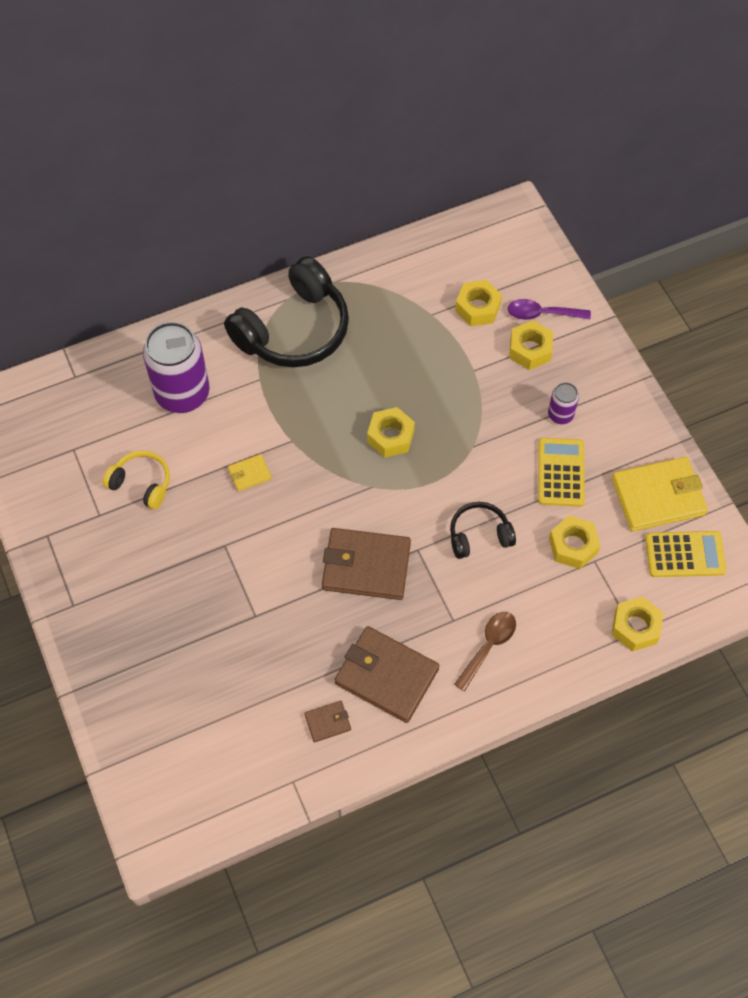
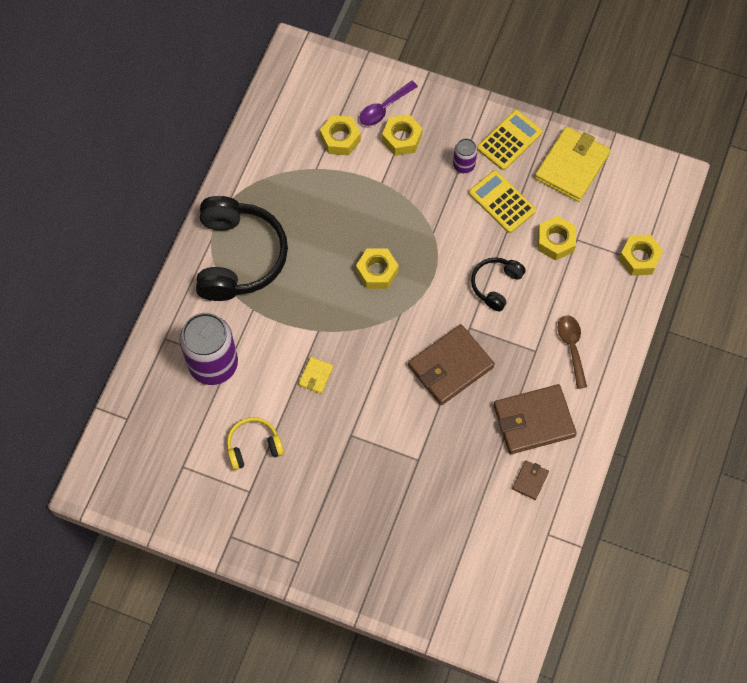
camera: 45 degrees left, 5 degrees up
(685, 554) = (622, 189): yellow calculator -> yellow calculator (509, 140)

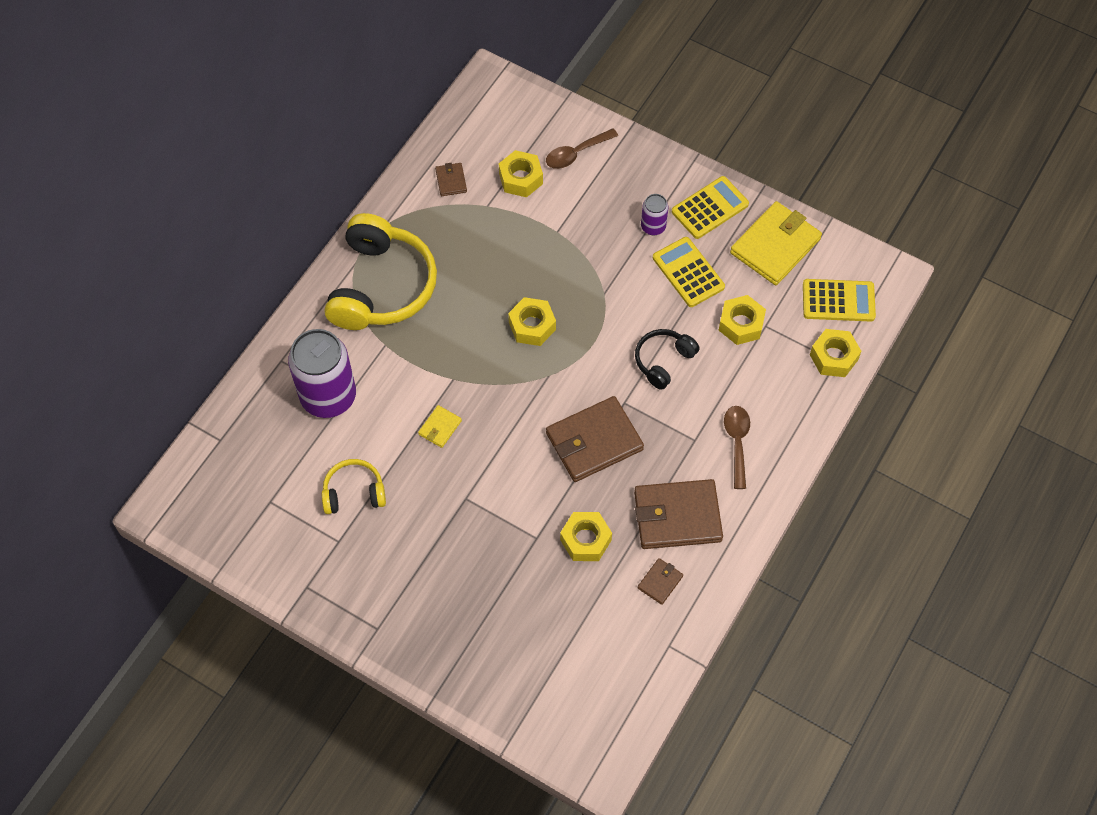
camera: 10 degrees right, 5 degrees down
(239, 257) = (382, 286): black headphones -> yellow headphones
(279, 150) = (451, 181): none -> brown wallet
(384, 108) = (576, 153): purple spoon -> brown spoon
(402, 139) = (589, 188): yellow nut -> yellow nut (585, 540)
(634, 207) = (838, 301): none -> yellow calculator

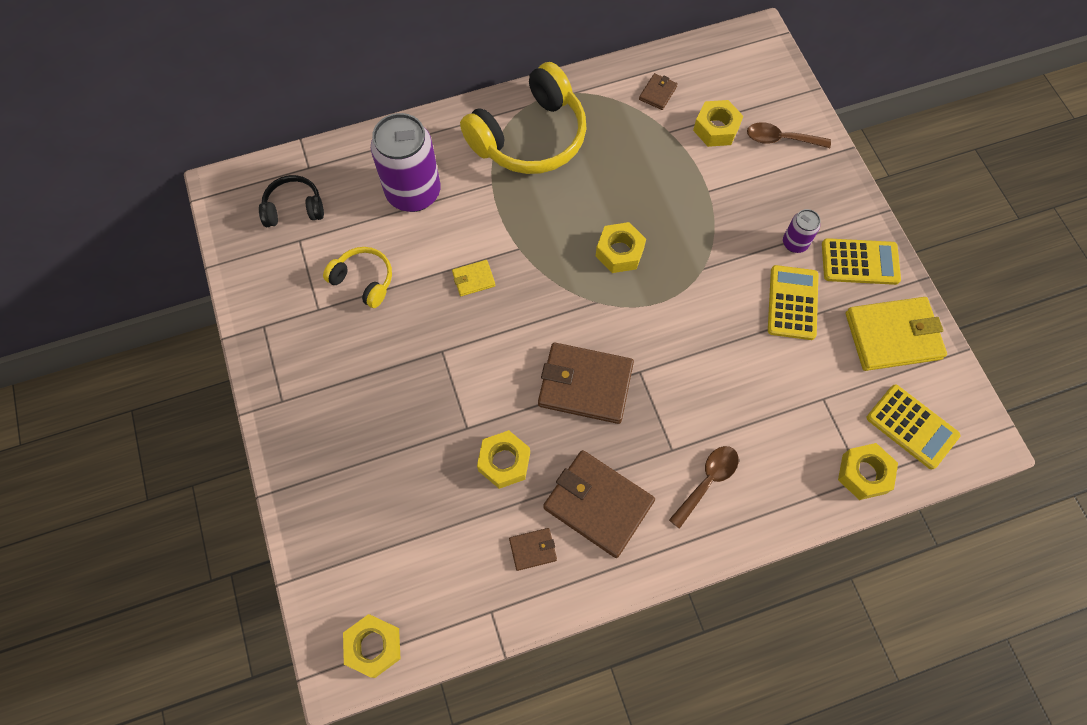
camera: 40 degrees right, 5 degrees up
(663, 361) = (704, 362): black headphones -> black headphones (294, 208)
(741, 324) = (801, 381): yellow nut -> yellow nut (374, 646)

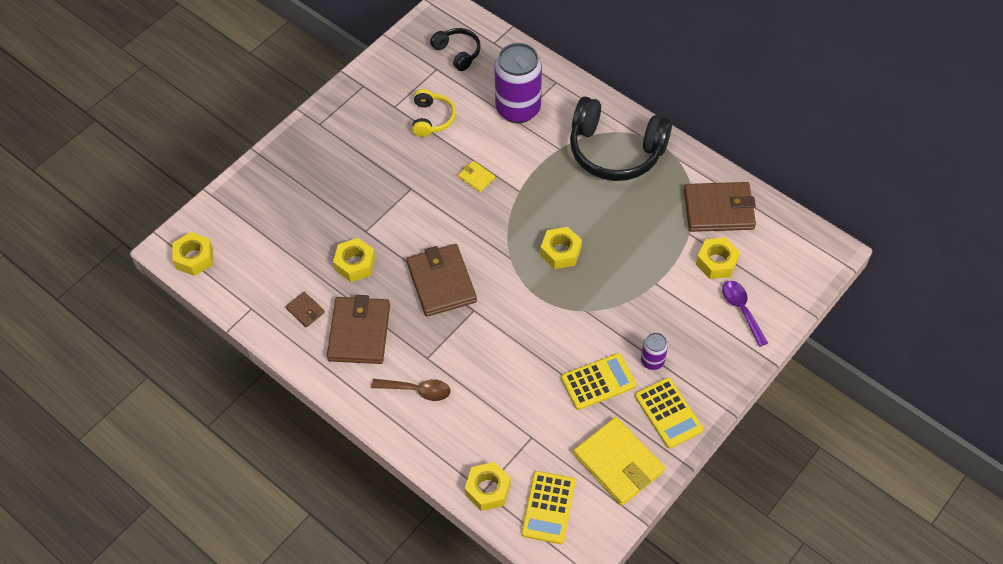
camera: 60 degrees right, 10 degrees down
(530, 137) = (615, 151): yellow headphones -> black headphones
(657, 93) = (718, 209): brown wallet -> brown wallet, size x2.16
(780, 139) = (741, 310): brown spoon -> purple spoon

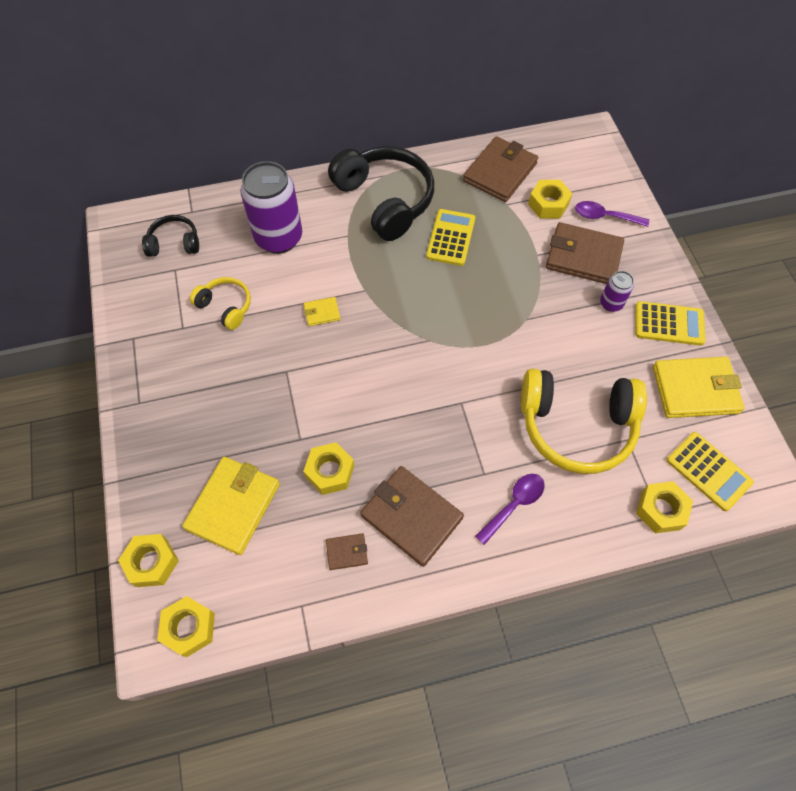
camera: 55 degrees left, 5 degrees up
(288, 226) = (233, 506): none -> yellow wallet
(417, 390) = (514, 504): brown spoon -> purple spoon
(441, 282) = (411, 410): brown wallet -> brown wallet (583, 257)
(515, 396) = (576, 426): none -> yellow headphones
(560, 252) = (453, 300): yellow nut -> yellow nut (152, 562)
(598, 382) = (605, 354): yellow calculator -> yellow calculator (451, 238)
(615, 151) = (385, 200): black headphones -> black headphones turned 90 degrees counterclockwise

